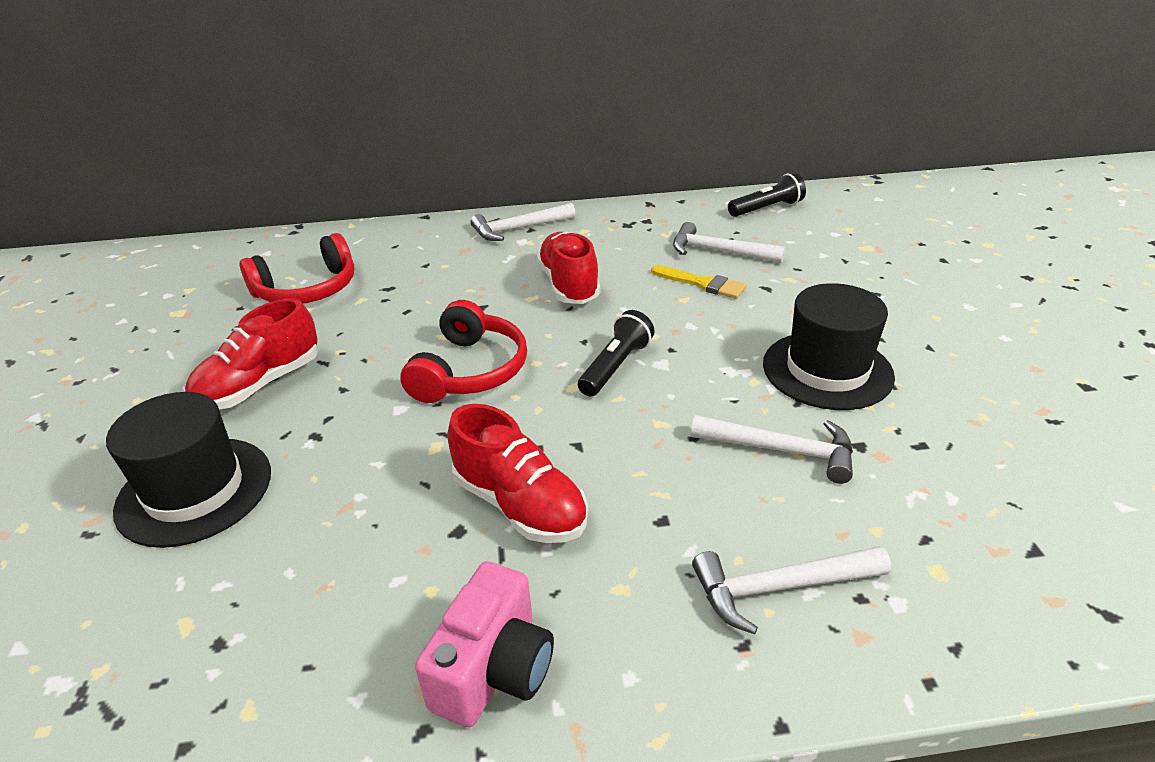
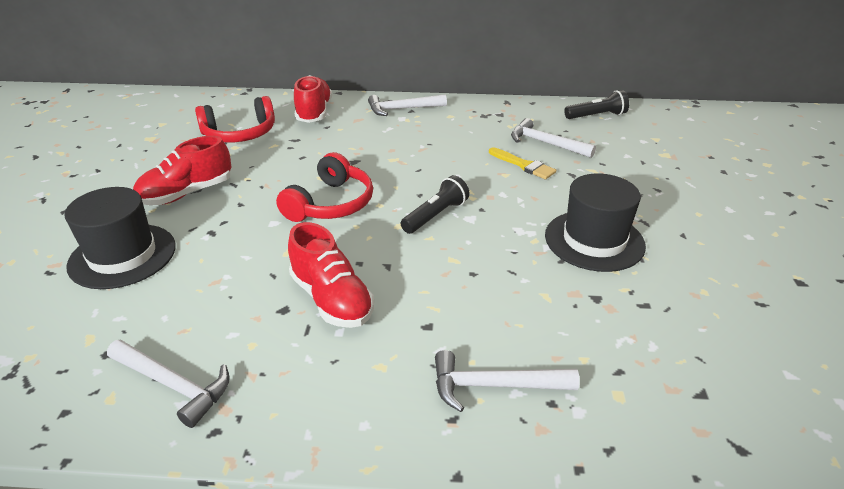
camera: 10 degrees right, 0 degrees up
(494, 669) = (275, 402): pink camera -> none
(569, 285) = (423, 154): red shoe -> red shoe (314, 113)
(782, 450) = (535, 292): white hammer -> white hammer (174, 385)

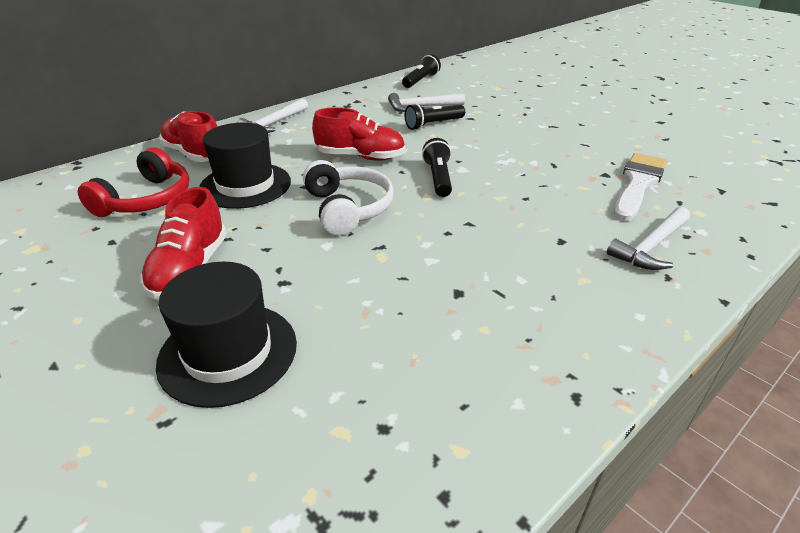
camera: 45 degrees left, 0 degrees up
(174, 385) = (487, 397): white hammer -> none
(331, 204) = (348, 208): red headphones -> white headphones
(332, 299) = (476, 264): red shoe -> red shoe (361, 157)
(524, 165) = (433, 124): yellow brush -> black flashlight
(594, 240) = (549, 147): black hat -> black hat (245, 185)
(611, 327) = (638, 184): none -> white brush

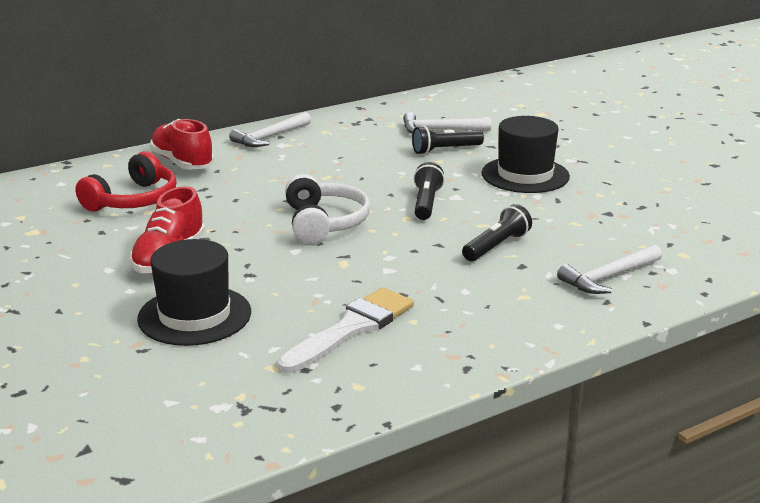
camera: 10 degrees right, 10 degrees down
(245, 185) = (229, 195): black hat -> black hat (525, 175)
(361, 157) = (353, 177): red shoe -> none
(421, 81) = (453, 99): black flashlight -> black flashlight (496, 246)
(638, 184) = (637, 224): white brush -> white brush (352, 328)

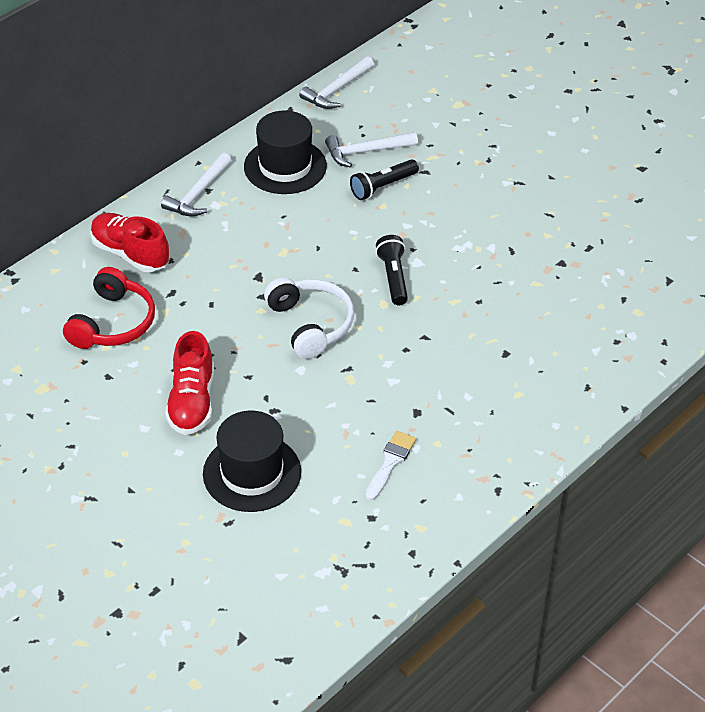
camera: 15 degrees left, 20 degrees up
(352, 328) = (390, 462): white brush -> white brush, size x0.61
(496, 246) = (476, 330): black flashlight -> none
(525, 175) = (471, 216): black hat -> black hat (285, 166)
(608, 277) = (582, 355): white hammer -> white hammer (337, 90)

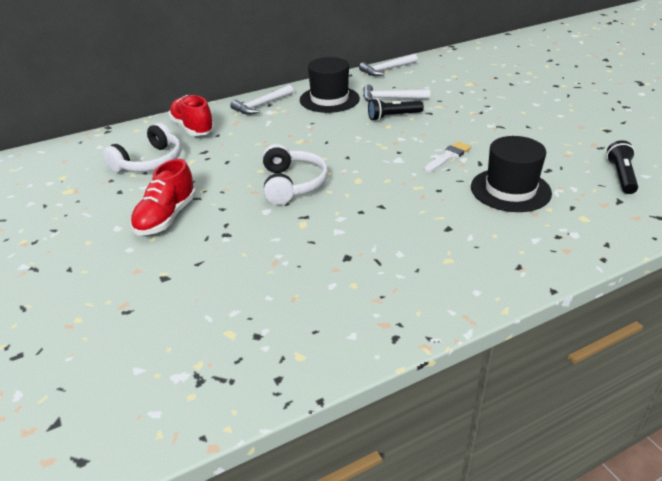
camera: 20 degrees right, 10 degrees down
(113, 323) = (149, 162): red headphones -> white headphones
(252, 473) = (175, 276): black hat -> black hat (510, 190)
(390, 462) = (301, 292): white brush -> white brush (448, 156)
(393, 277) = (374, 166): black flashlight -> black flashlight (621, 176)

